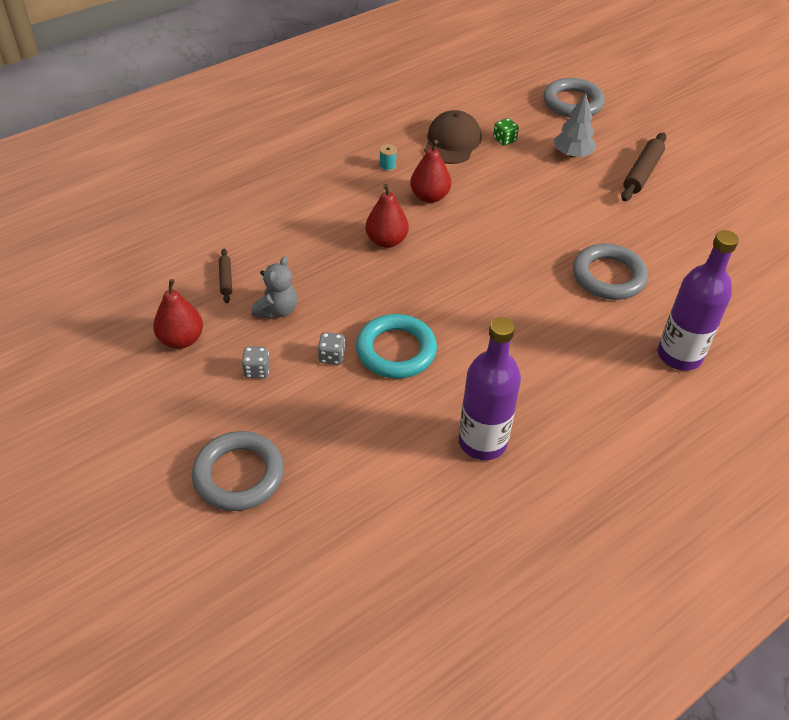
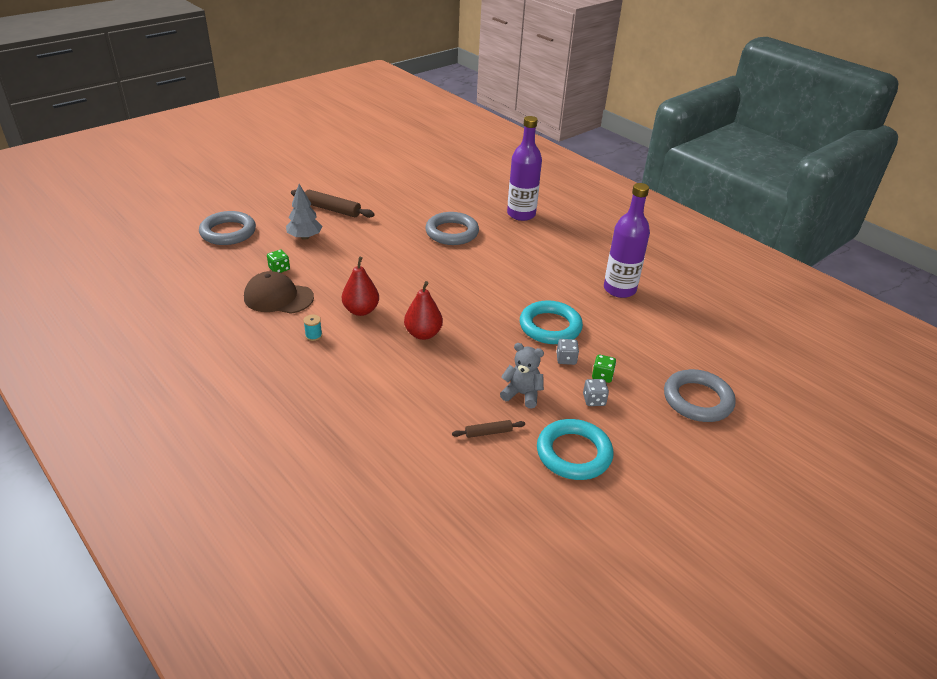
camera: 95 degrees left, 10 degrees down
(181, 339) = (573, 453): red pear -> turquoise ring
(297, 386) = (602, 376): none -> green dice

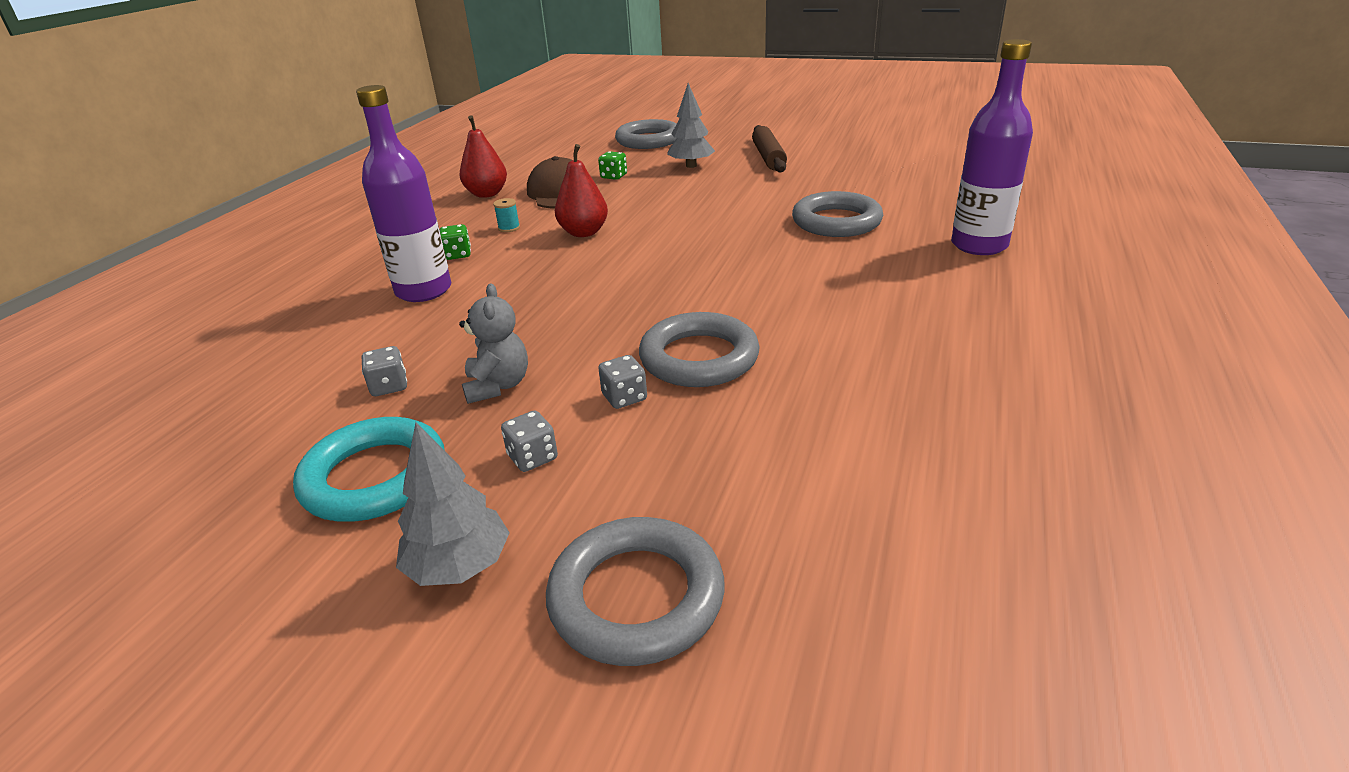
camera: 65 degrees right, 5 degrees down
(423, 334) = (574, 278): red pear -> red pear (487, 194)
(488, 432) = (389, 386): brown rolling pin -> grey dice
(550, 326) = (699, 358): turquoise ring -> grey ring
(602, 376) = (610, 447): green dice -> green dice (457, 255)
(619, 289) = (907, 390): purple bottle -> purple bottle (423, 291)
(655, 440) = (459, 566): none -> grey tree

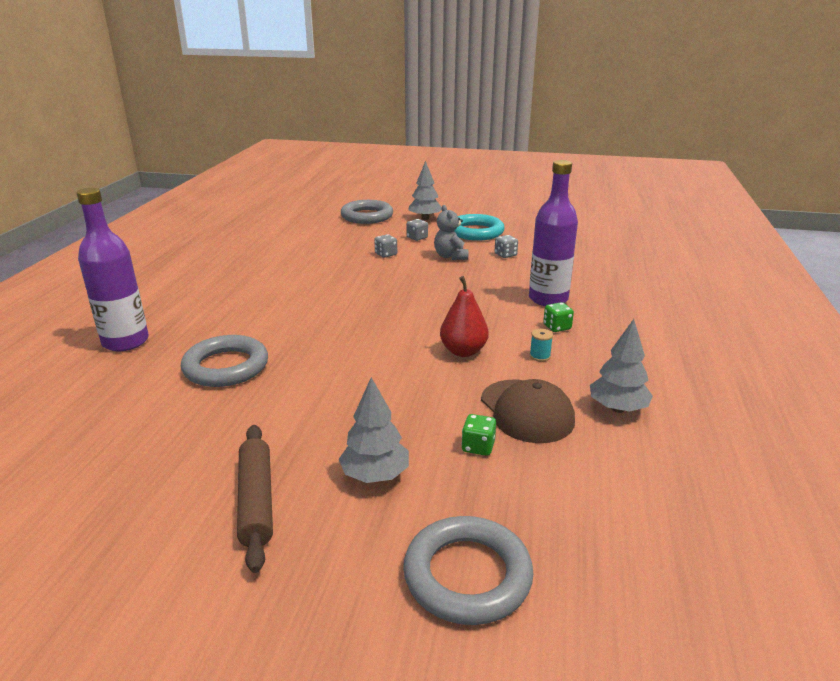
camera: 170 degrees right, 5 degrees down
(487, 194) = (617, 408): red pear -> grey tree
(699, 358) = (351, 269): grey ring -> none

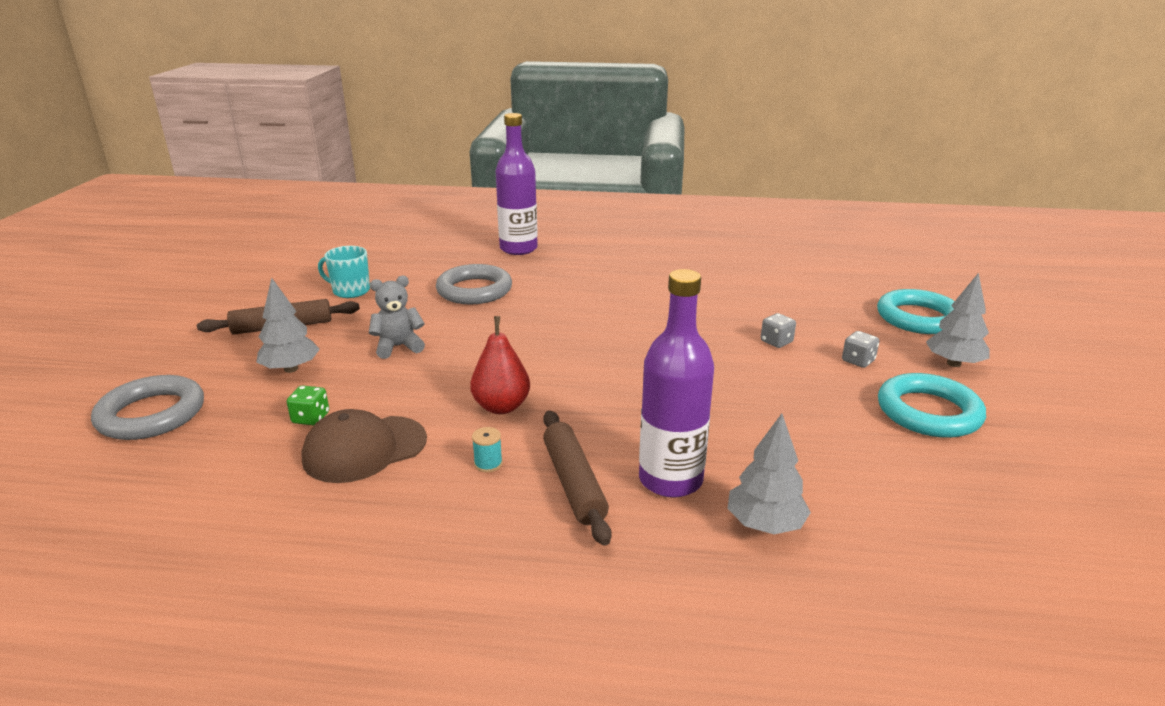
camera: 85 degrees right, 0 degrees up
(170, 455) = (350, 291): none -> turquoise mug
(367, 216) = (918, 318): grey ring -> turquoise ring
(450, 256) = (799, 391): grey teddy bear -> grey teddy bear (398, 347)
(505, 255) = (837, 442): grey dice -> none
(557, 327) = (573, 483): green dice -> brown rolling pin
(617, 408) = (351, 520): grey tree -> grey tree (765, 524)

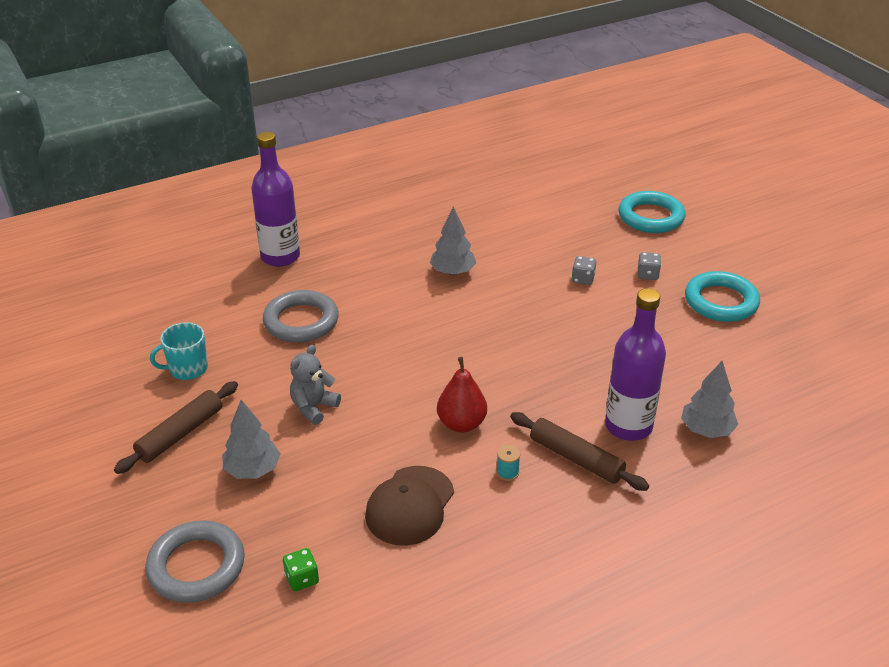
camera: 35 degrees left, 10 degrees up
(311, 418) = (334, 503): green dice -> green dice (302, 579)
(953, 363) = (703, 252): grey tree -> grey tree (453, 272)

